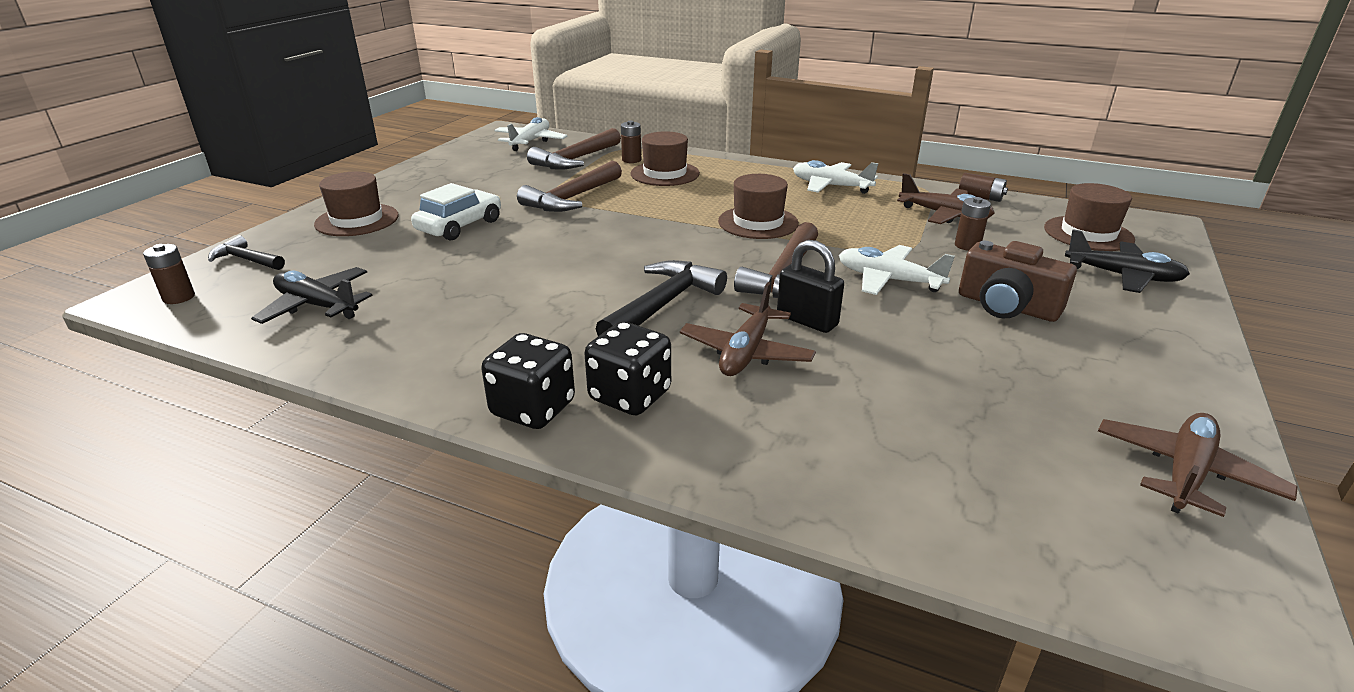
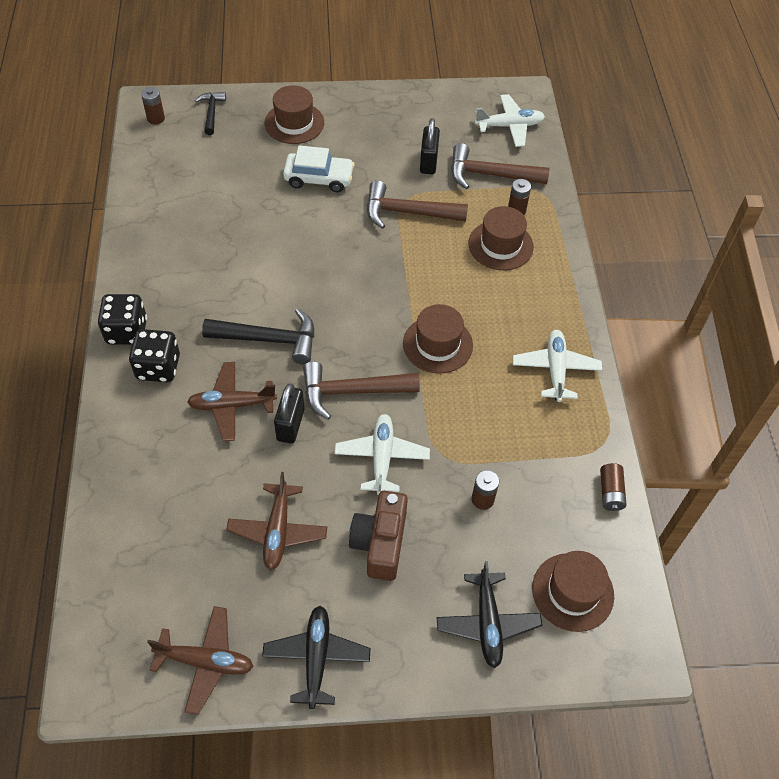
camera: 60 degrees right, 25 degrees up
(317, 306) = (178, 180): black plane -> black plane (316, 658)
(521, 177) = (428, 162): none -> black padlock
(944, 215) = (543, 471): brown plane -> brown plane (278, 531)

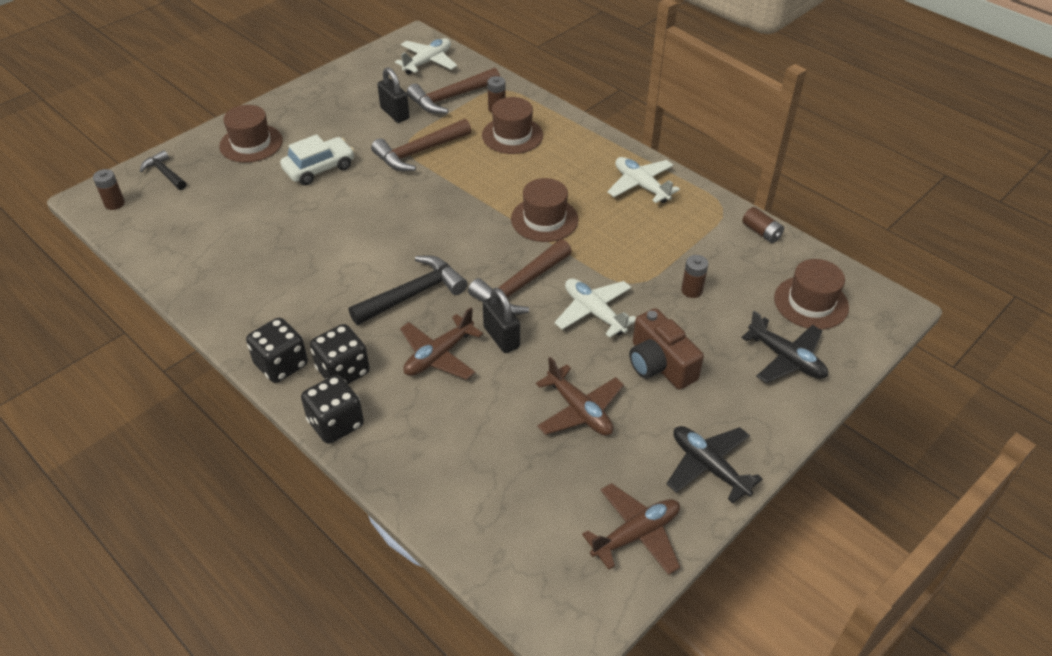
camera: 40 degrees left, 10 degrees down
(112, 405) = (336, 423): none -> black dice

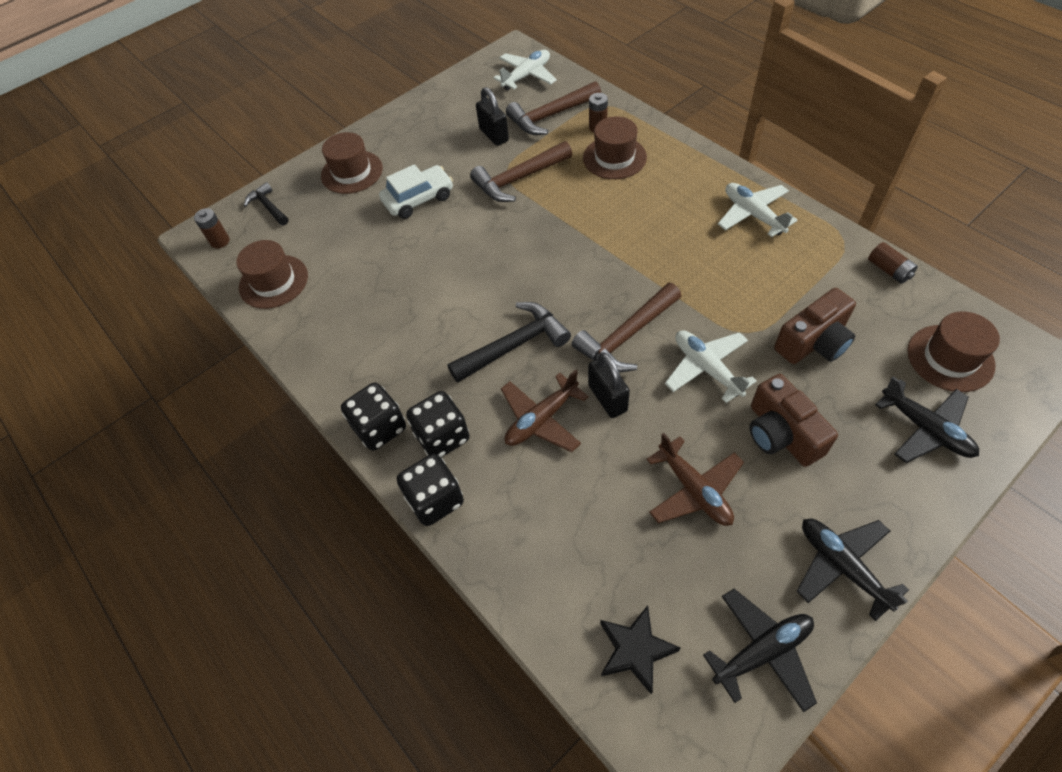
camera: 10 degrees right, 10 degrees up
(522, 538) = (635, 650): none -> black star
(544, 219) = (650, 256): brown hat -> brown hat (273, 281)
(636, 534) = (762, 651): brown plane -> black plane
(691, 290) = (813, 342): brown battery -> brown camera

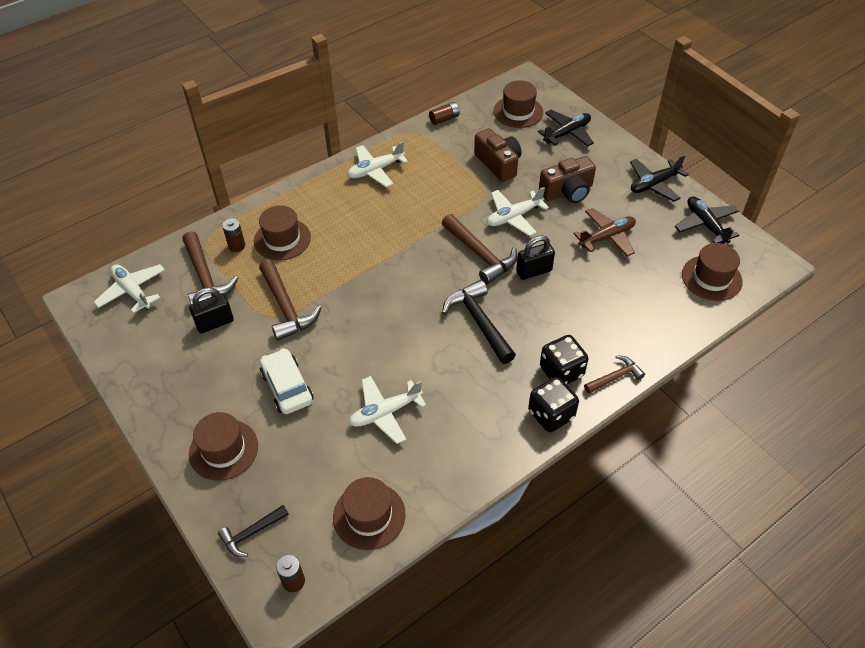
camera: 90 degrees left, 5 degrees down
(387, 277) = (385, 413): none -> white plane
(435, 500) = (615, 377): black dice -> brown hammer
(541, 419) = (549, 310): brown plane -> none
(635, 650) = (711, 278): black star -> brown hat

